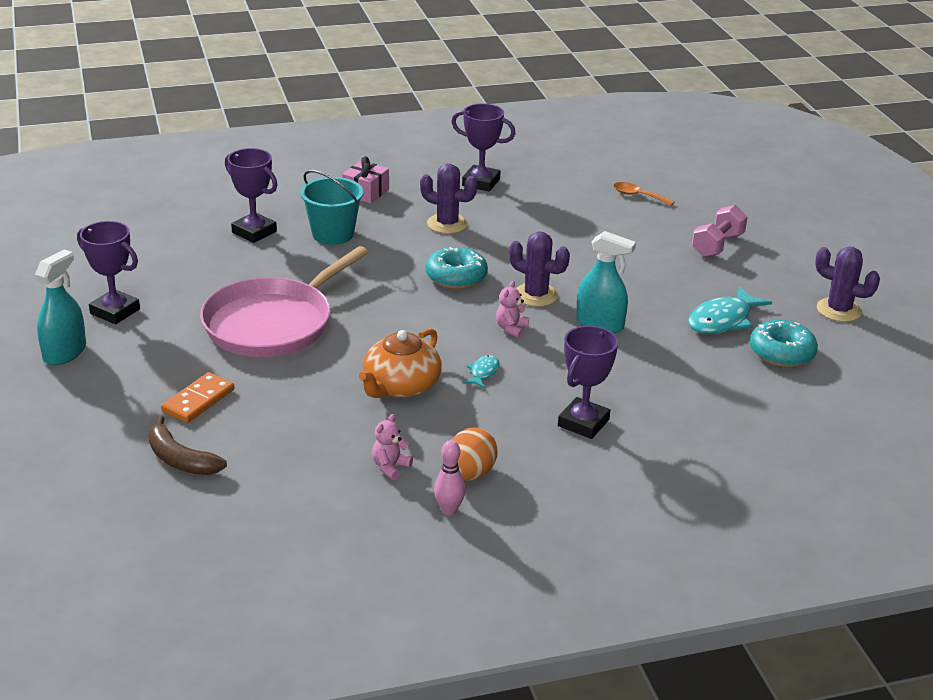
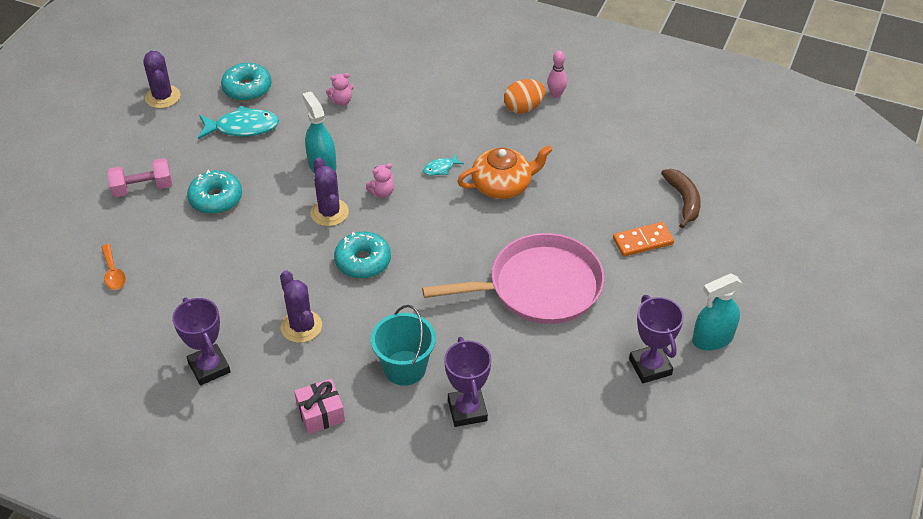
camera: 140 degrees left, 15 degrees up
(390, 467) = (563, 134): pink teddy bear -> pink teddy bear (341, 101)
(583, 423) = (424, 105): purple trophy -> none
(647, 264) = (216, 198): none -> turquoise donut

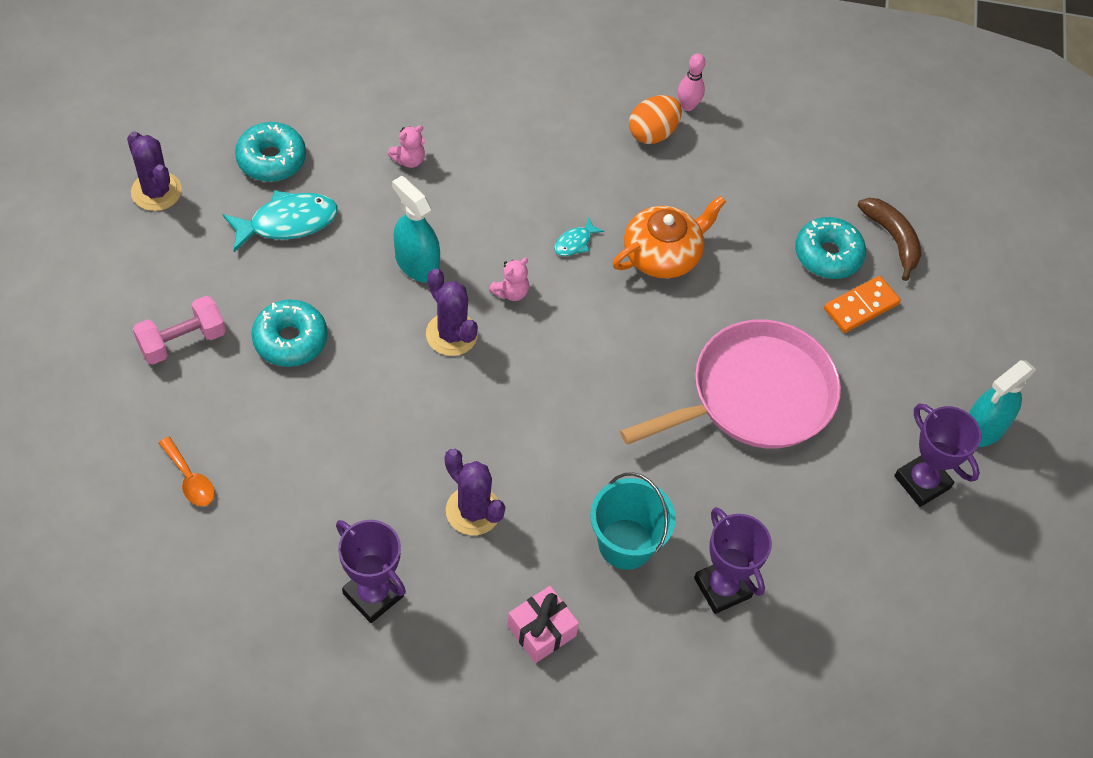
camera: 20 degrees left, 10 degrees up
(363, 261) = (520, 399): turquoise donut -> turquoise donut (828, 255)

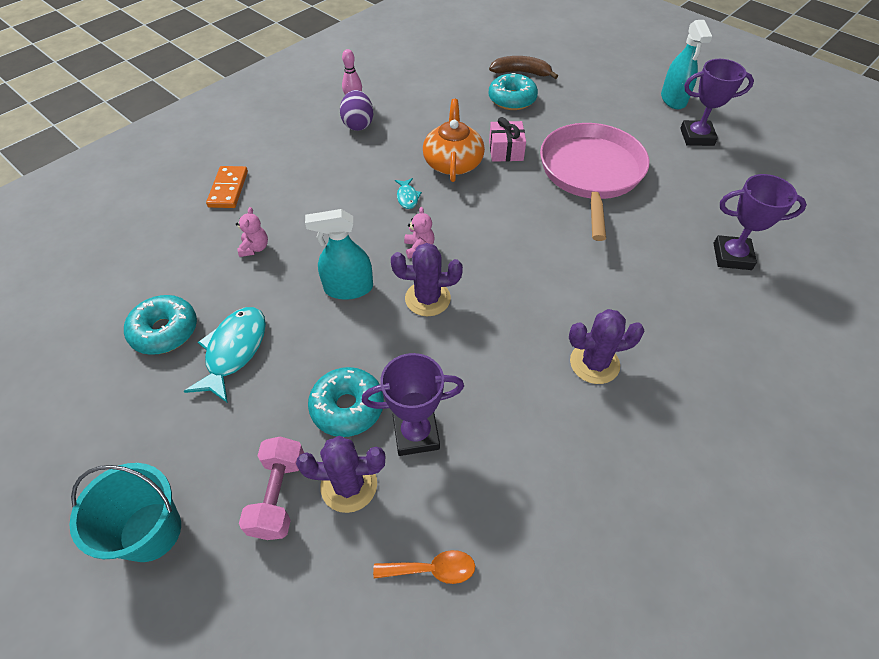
camera: 50 degrees left, 5 degrees down
(156, 191) = (105, 433): purple cactus -> purple cactus (349, 485)
(373, 594) = (639, 474): purple trophy -> purple trophy (416, 434)
(541, 630) = (725, 373): pink gift -> pink gift (506, 150)
(625, 544) = (671, 288): turquoise bucket -> turquoise bucket (151, 531)
(652, 133) = (358, 124): orange egg -> purple egg
(861, 306) = (558, 104): orange domino -> orange domino (228, 189)

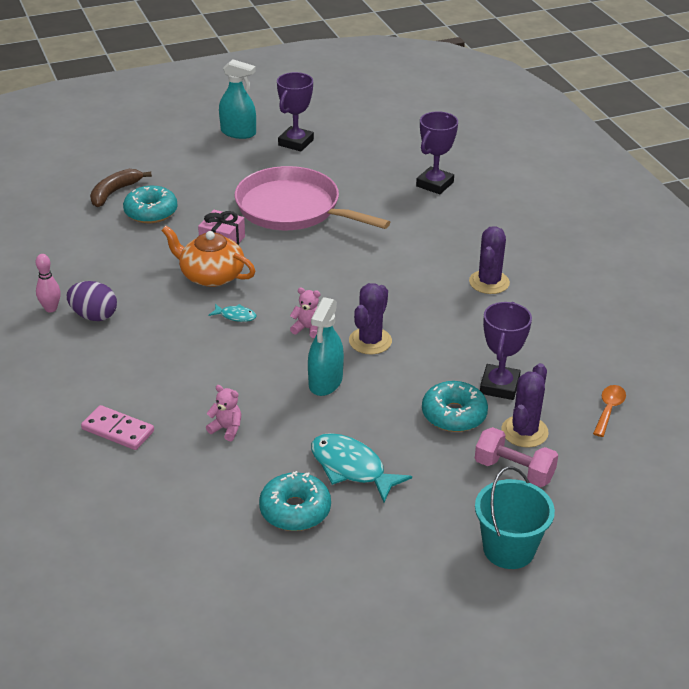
camera: 65 degrees left, 15 degrees down
(228, 189) = (118, 430): orange domino -> pink domino

